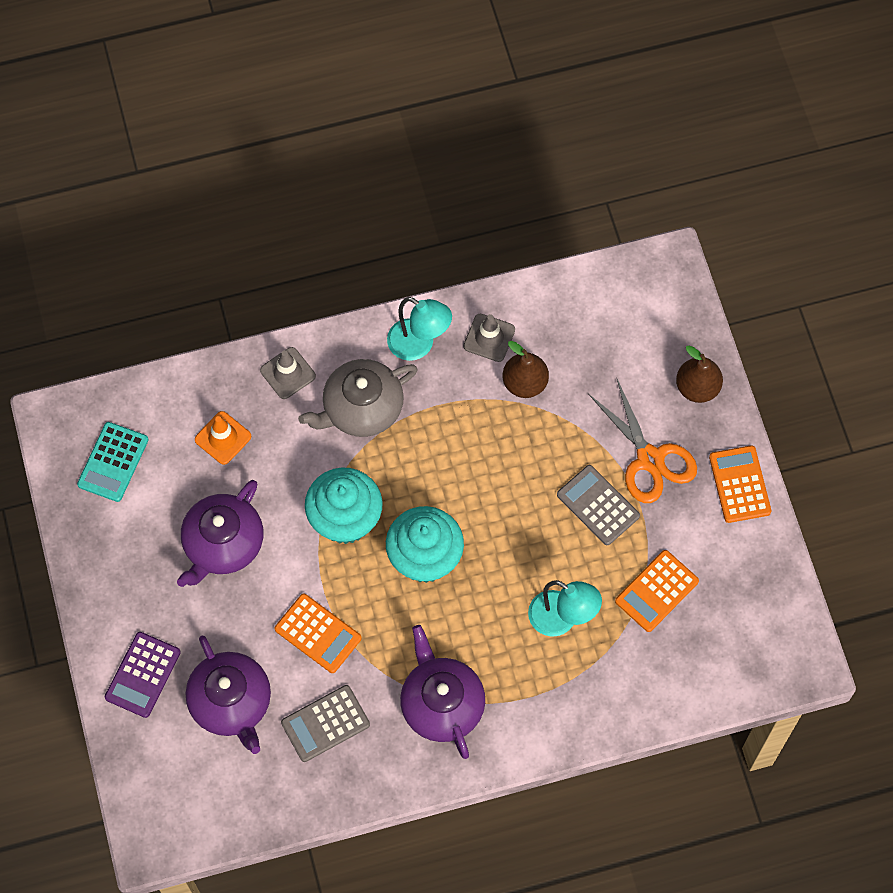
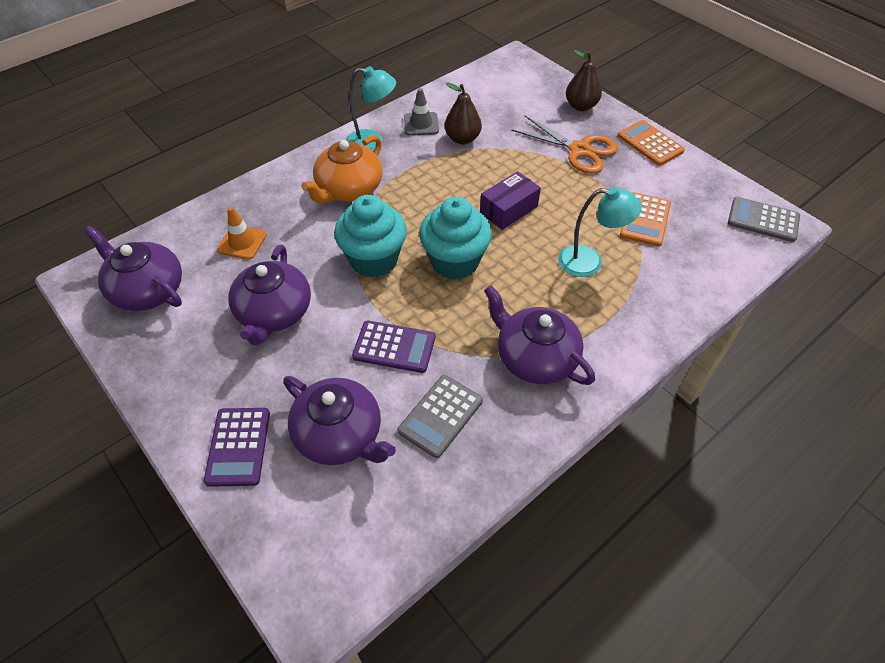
camera: 25 degrees left, 15 degrees down
(113, 462) = (147, 290): turquoise calculator -> purple teapot
(288, 373) = (278, 187): grey traffic cone -> none
(318, 633) = (394, 347): orange calculator -> purple calculator
(361, 408) = (348, 189): grey teapot -> orange teapot
(518, 513) = (508, 209): none -> purple box
(598, 505) = (563, 186): grey calculator -> grey calculator (763, 220)

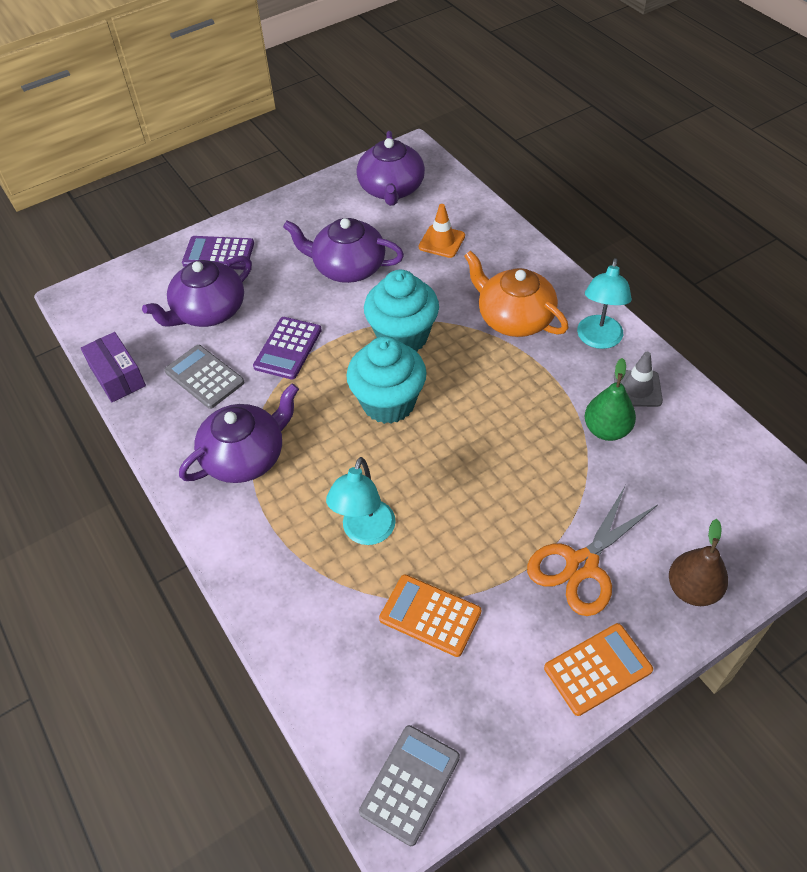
camera: 100 degrees right, 0 degrees up
(147, 290) = (391, 189): purple teapot -> purple teapot turned 135 degrees clockwise
(462, 139) = (606, 430): brown pear -> green pear
(508, 209) = (466, 463): purple box -> purple box (117, 376)

